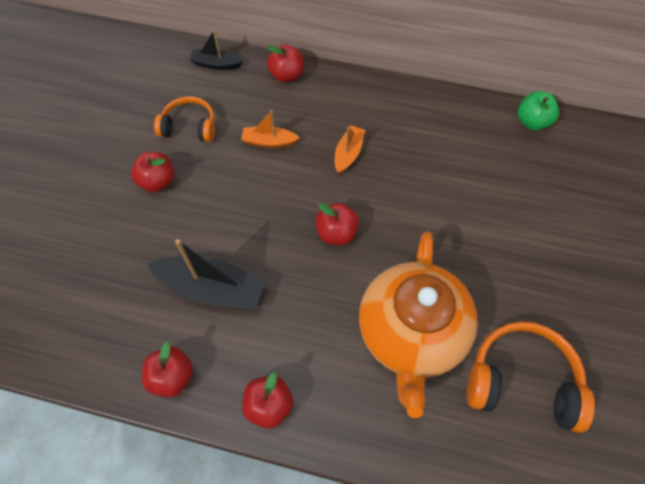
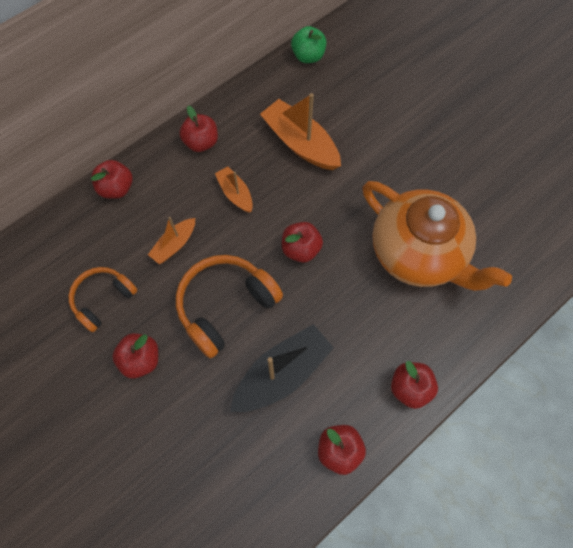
camera: 55 degrees left, 5 degrees up
(216, 64) = (51, 237): black boat -> none
(374, 101) = (201, 142): none -> red apple
(438, 170) = (300, 143): none -> orange boat
(522, 381) = (496, 209): orange headphones -> orange headphones (225, 306)

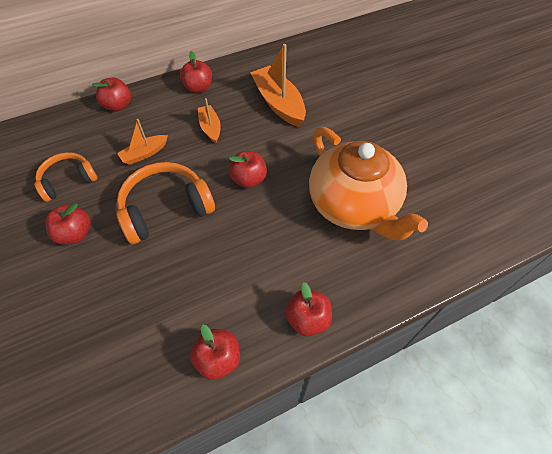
camera: 15 degrees right, 10 degrees down
(282, 373) = (192, 275): black boat -> none
(308, 56) = (307, 47): green apple -> none

